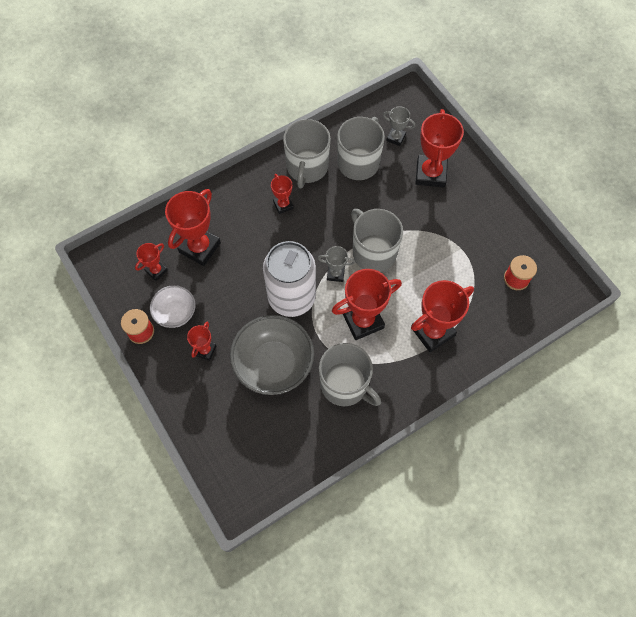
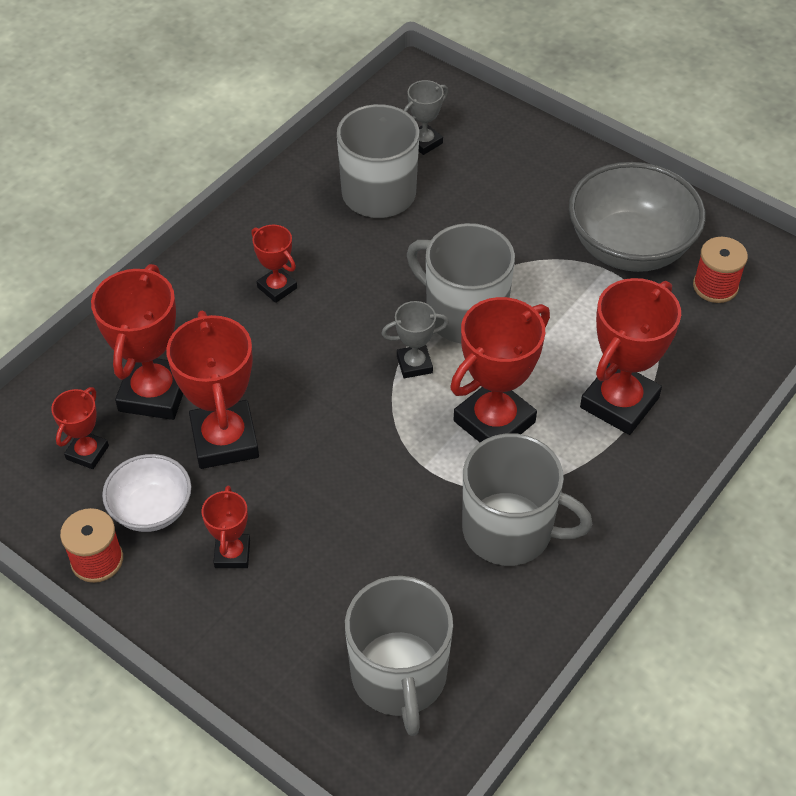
camera: 20 degrees left, 15 degrees down
(273, 364) = (368, 537): grey bowl -> grey bowl (629, 247)
(291, 297) = (354, 423): white can -> none
(307, 167) = (294, 222): grey mug -> grey mug (399, 676)
(396, 138) = (424, 142): grey trophy -> grey trophy turned 45 degrees counterclockwise
(430, 173) = (505, 177): red trophy -> red trophy (224, 440)

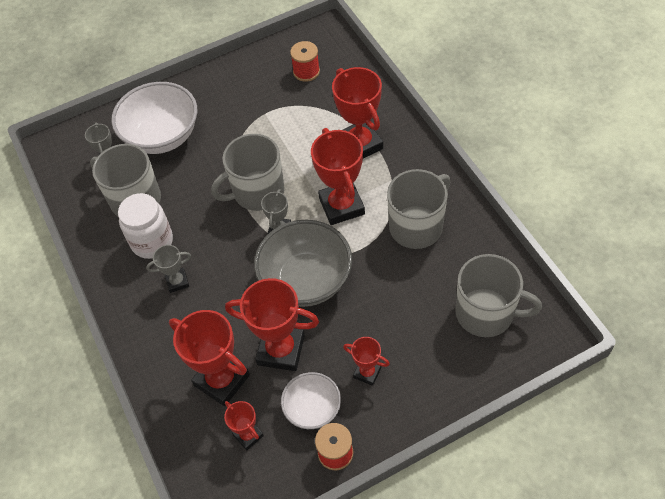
camera: 60 degrees left, 5 degrees up
(277, 288) = (177, 282): red trophy -> grey trophy
(324, 237) = (152, 242): none -> white jar
(496, 175) = (162, 136): none -> white bowl
(629, 247) = (256, 96): grey bowl -> grey bowl (306, 280)

